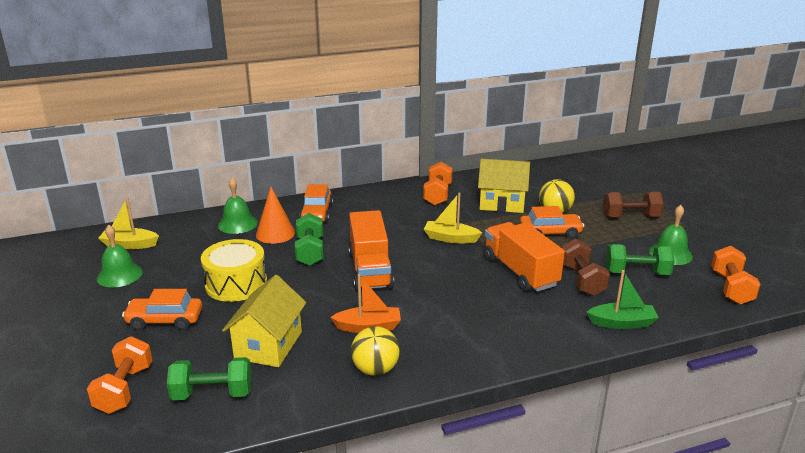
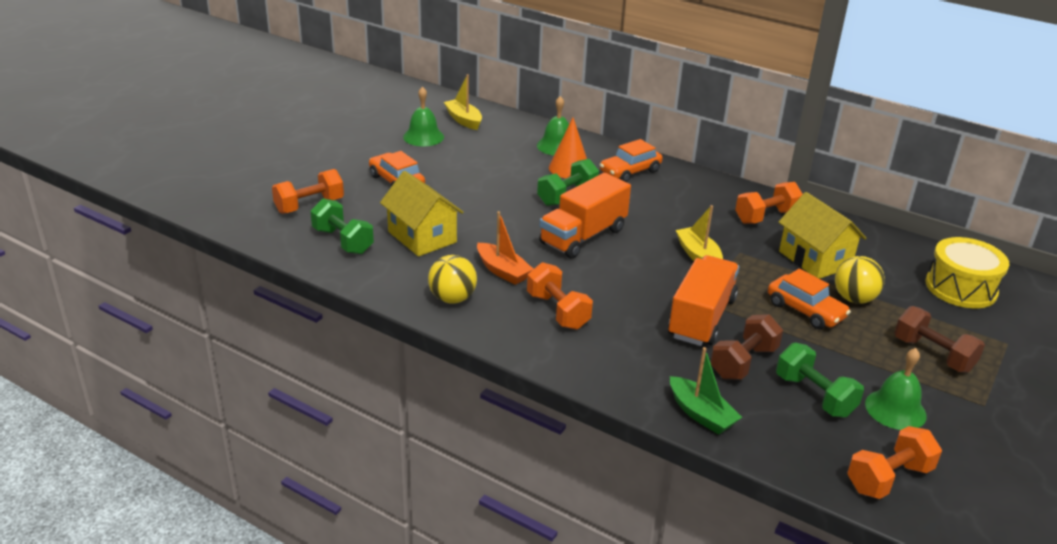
camera: 50 degrees right, 5 degrees up
(236, 284) = (477, 186): yellow drum -> yellow drum (961, 288)
(268, 345) = (422, 237): yellow house -> yellow house turned 75 degrees clockwise
(449, 326) = (558, 311): none -> orange dumbbell

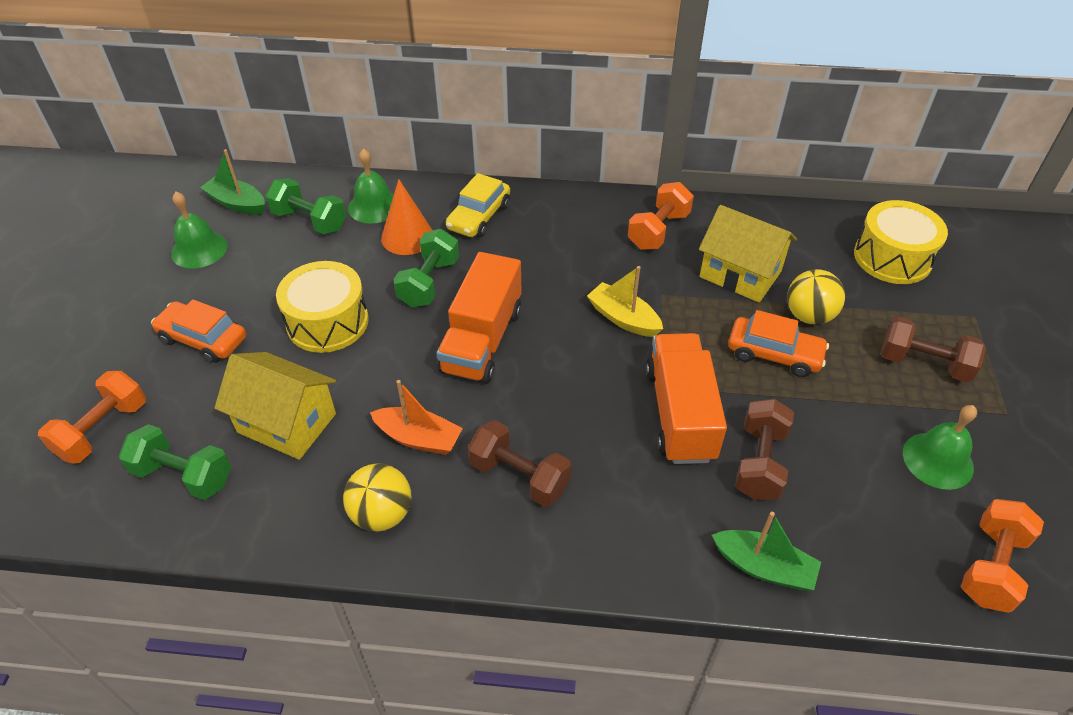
camera: 25 degrees left, 15 degrees up
(464, 120) = (237, 203): yellow boat -> green boat
(482, 196) = (327, 322): none -> yellow drum
(558, 311) = (519, 476): orange dumbbell -> brown dumbbell
(630, 172) = (479, 217): orange car -> yellow car
(814, 396) = (855, 479): green dumbbell -> green dumbbell (310, 221)

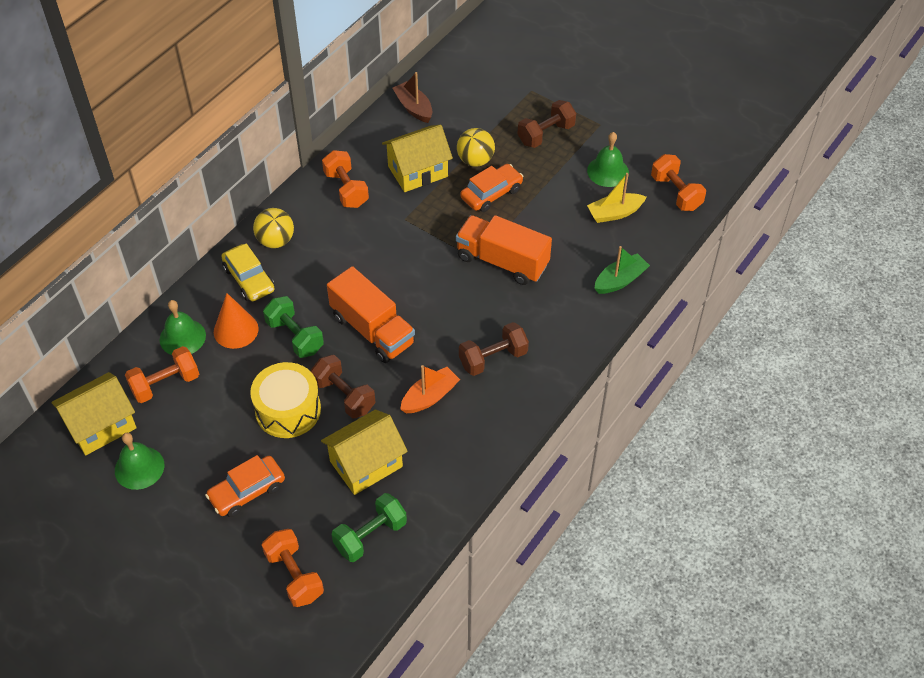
camera: 60 degrees left, 5 degrees up
(237, 203) = (101, 425): green boat -> yellow house
(310, 221) = (165, 384): green dumbbell -> orange dumbbell
(382, 514) = (474, 437): yellow ball -> yellow ball (276, 241)
(623, 318) = (409, 248): yellow boat -> yellow boat (614, 213)
(759, 462) = (559, 245): brown dumbbell -> brown dumbbell (344, 396)
(826, 229) = (414, 108): none -> brown boat
(892, 257) = (461, 94): yellow drum -> none

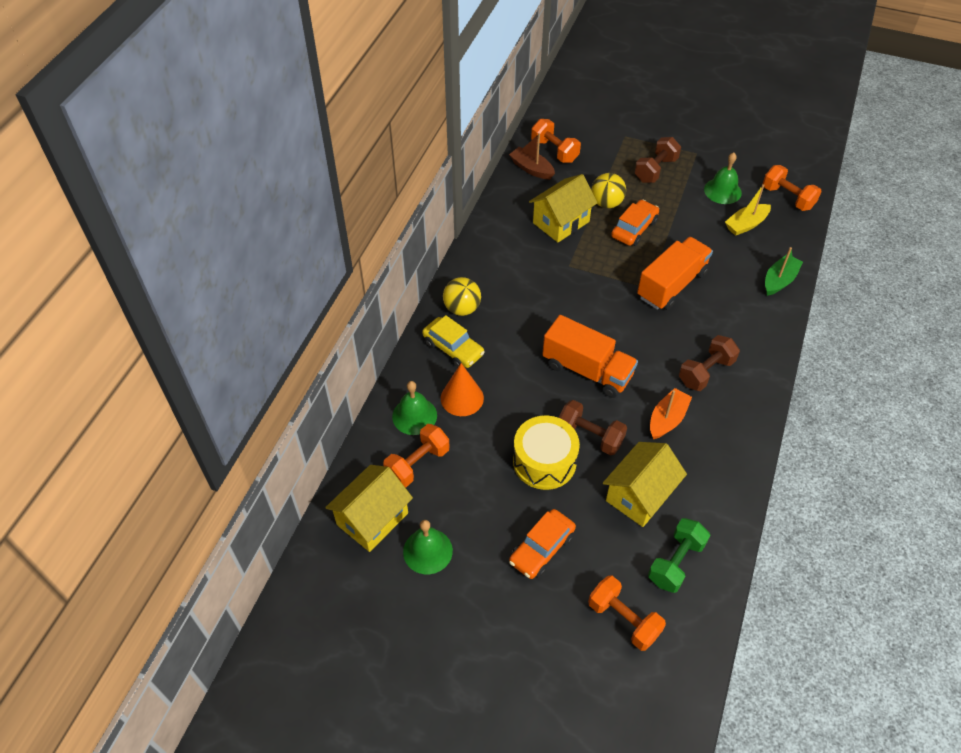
camera: 15 degrees left, 0 degrees up
(295, 336) = (519, 391): green dumbbell -> none
(346, 189) = (505, 250): orange dumbbell -> orange dumbbell (554, 151)
(502, 261) = (672, 285): orange truck -> orange truck turned 120 degrees clockwise

